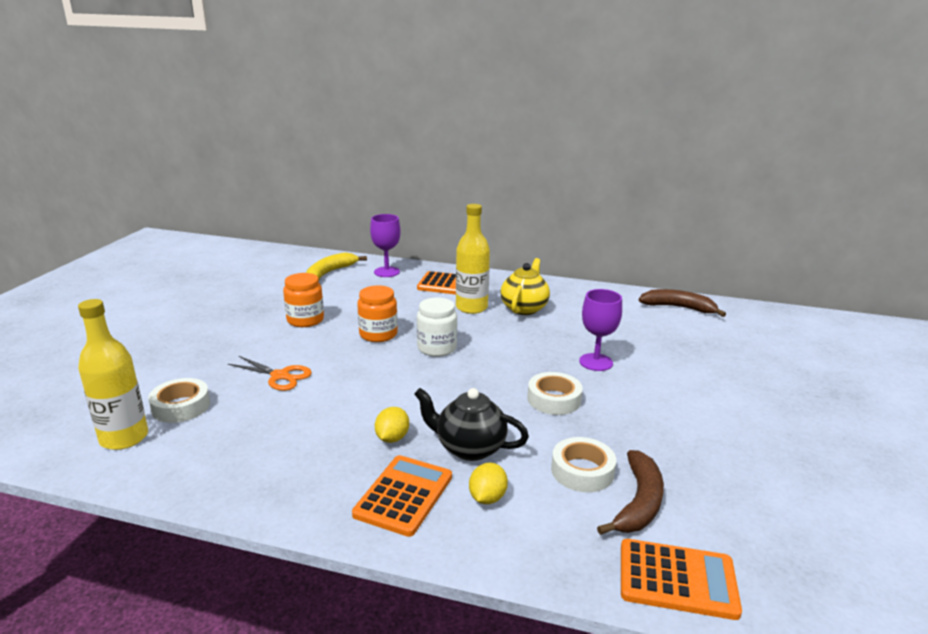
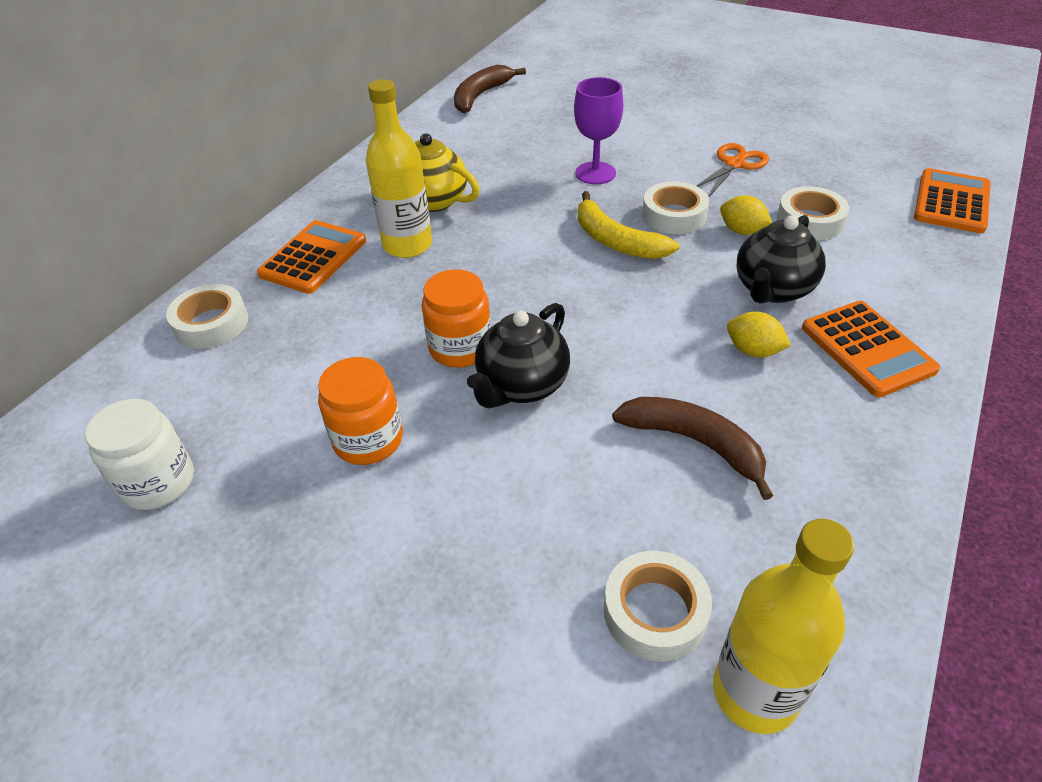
camera: 75 degrees left, 20 degrees up
(280, 376) = (571, 471): orange scissors -> orange scissors (734, 164)
(330, 272) = (161, 402): yellow banana -> yellow banana (616, 241)
(348, 355) = (521, 385): none -> black teapot
(386, 272) = (211, 323): purple goblet -> white tape
(403, 495) = (867, 349): orange calculator -> orange calculator turned 150 degrees counterclockwise
(437, 348) = (524, 291): white jar -> white jar (158, 482)
(487, 498) = (862, 288): yellow lemon -> yellow lemon (742, 231)
(638, 503) = (855, 199): brown banana -> brown banana (695, 443)

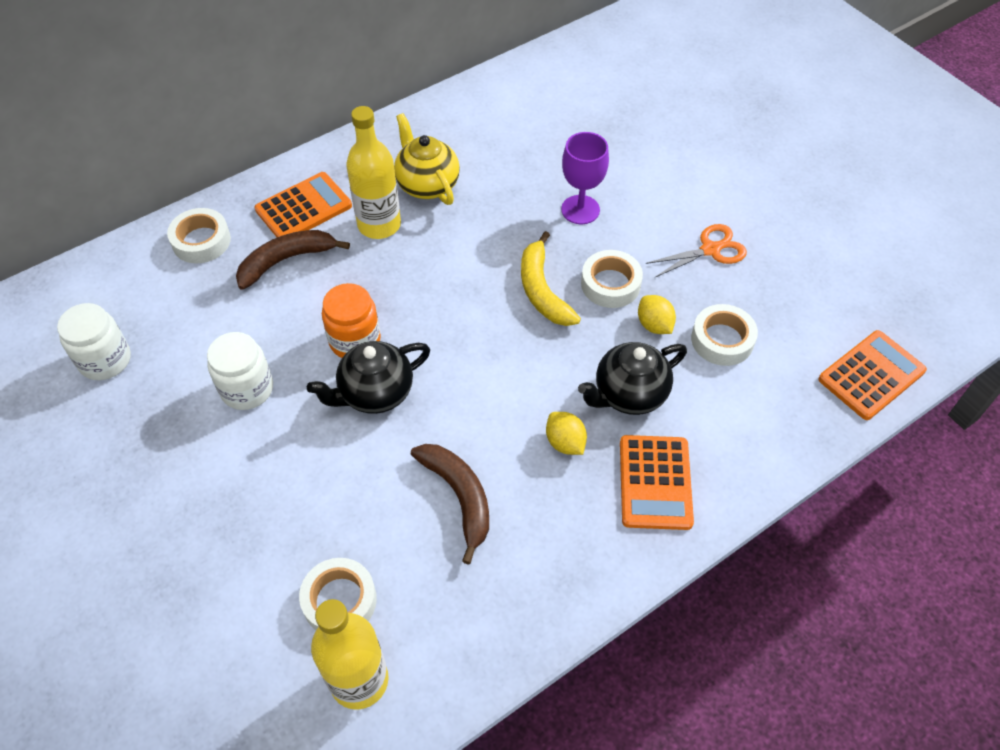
camera: 25 degrees right, 10 degrees up
(368, 440) = (247, 389): orange jar -> white jar
(480, 96) = (547, 76): brown banana -> brown banana (286, 260)

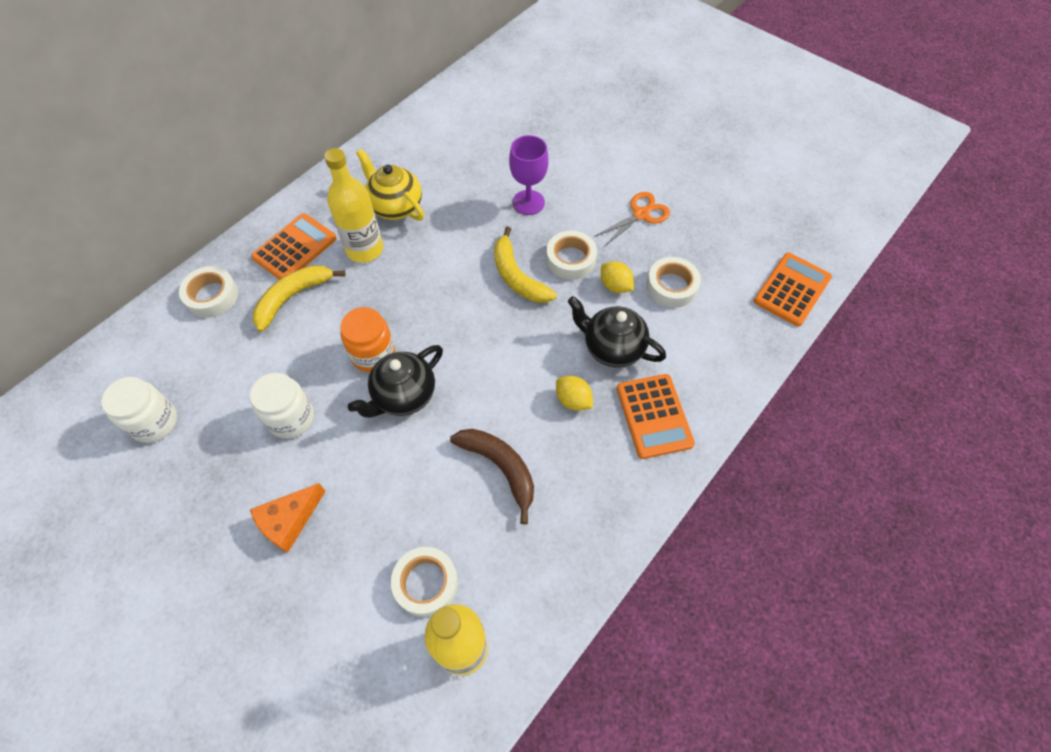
camera: 15 degrees left, 5 degrees up
(213, 497) = (289, 521): none -> orange cheese
(286, 260) = (293, 297): brown banana -> yellow banana
(629, 394) = (612, 348): black teapot -> black teapot turned 75 degrees clockwise

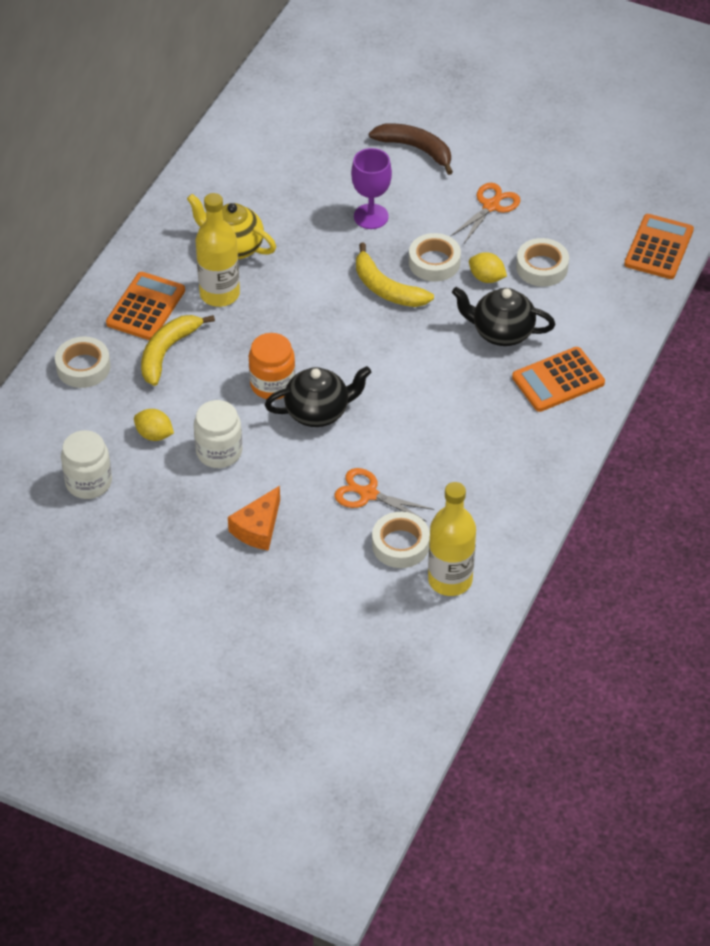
camera: 15 degrees left, 10 degrees down
(404, 395) = (318, 412): black teapot -> black teapot turned 135 degrees counterclockwise
(416, 507) = (368, 494): none -> orange scissors
(500, 468) = (432, 449): brown banana -> brown banana (416, 149)
(573, 400) = (479, 383): yellow lemon -> yellow lemon (154, 435)
(654, 416) = (558, 380): orange calculator -> orange calculator turned 90 degrees clockwise

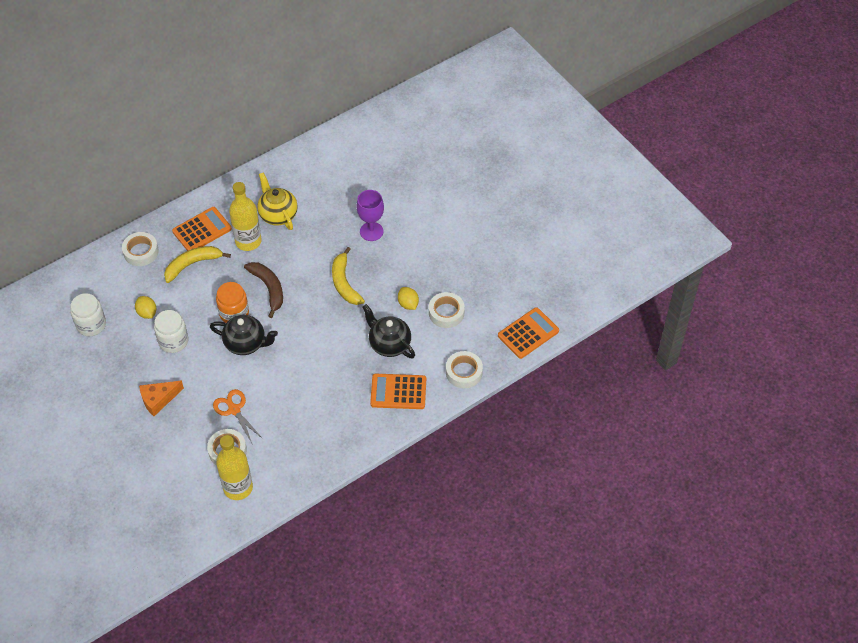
camera: 30 degrees right, 5 degrees up
(416, 149) = (432, 199): brown banana -> brown banana (269, 288)
(434, 262) = (385, 279): white tape -> white tape (464, 372)
(491, 206) = (447, 257): orange scissors -> none

